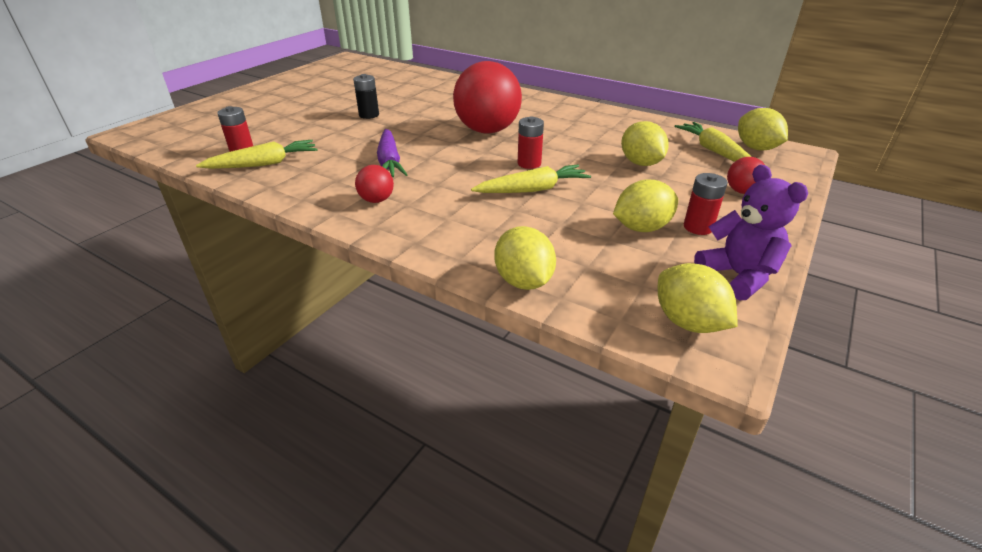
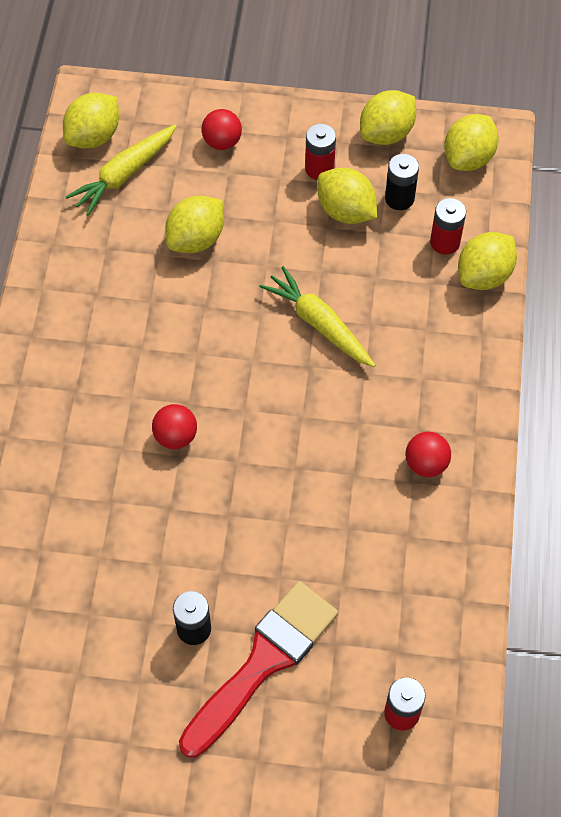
camera: 115 degrees left, 25 degrees up
(264, 164) = (417, 654): yellow carrot -> none
(327, 126) = (263, 662): none -> red brush
(389, 162) = (331, 504): purple carrot -> none
(487, 130) = (176, 436): red ball -> red ball, size x0.44
(529, 163) = (255, 350): red battery -> red battery (445, 242)
(645, 260) = (399, 198): none -> black battery
(738, 276) = (386, 133): purple teddy bear -> yellow lemon

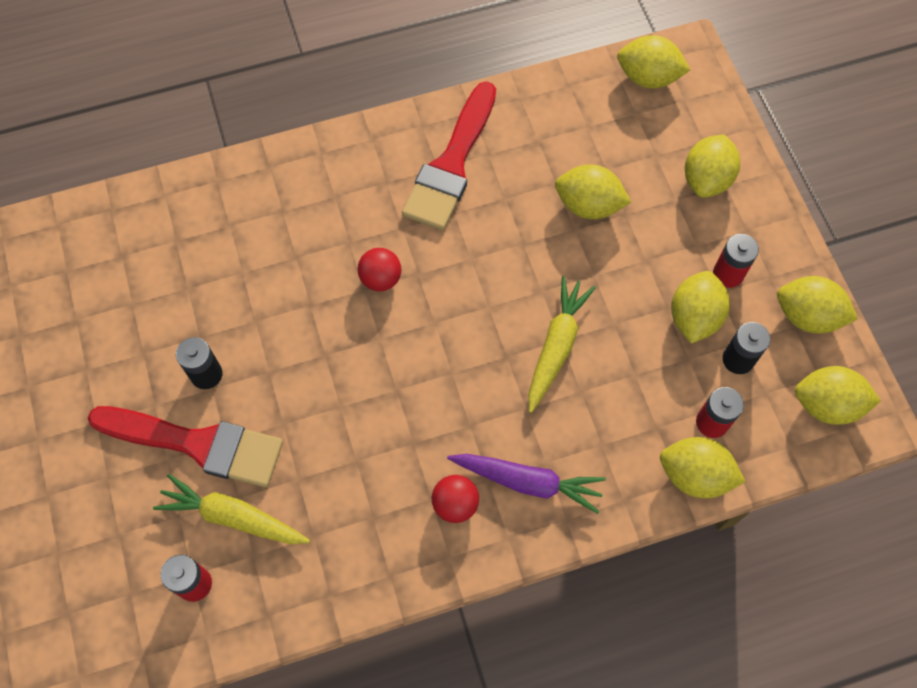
camera: 65 degrees right, 5 degrees up
(89, 329) = (451, 165): none -> red brush
(124, 175) = (622, 119): yellow carrot -> yellow carrot (232, 517)
(222, 142) = (706, 179): red ball -> yellow lemon
(432, 399) = (528, 482): none -> purple carrot

